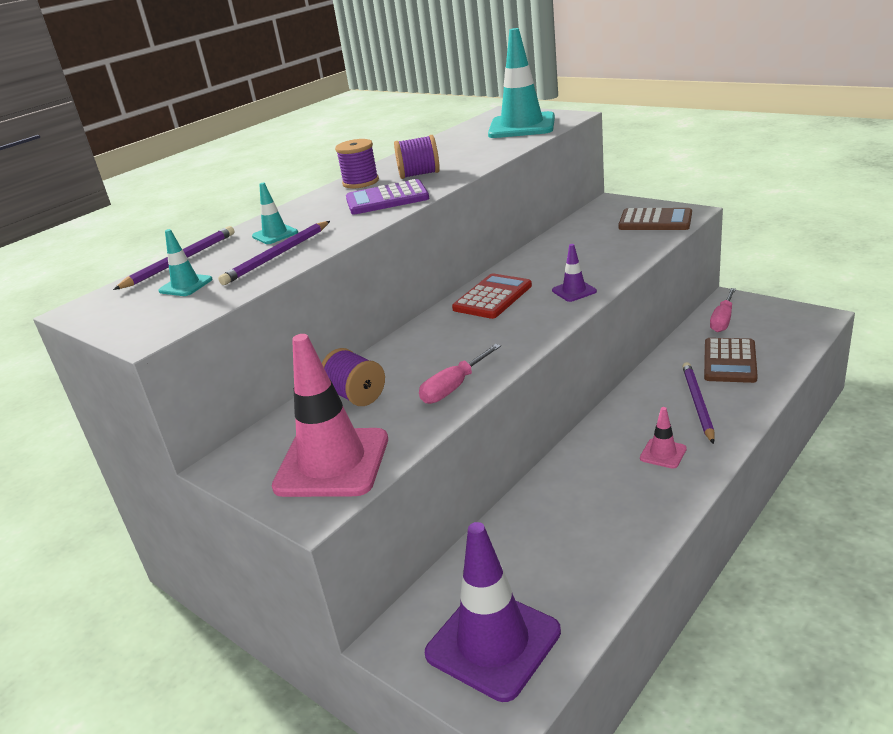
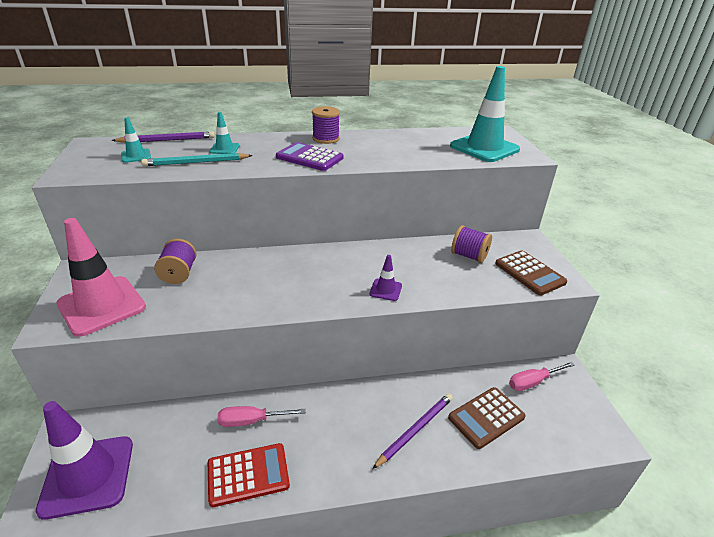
camera: 35 degrees right, 5 degrees up
(277, 255) = (196, 162): purple pencil -> turquoise pencil
(419, 174) = (359, 150): purple spool -> purple spool (469, 256)
(454, 387) = (218, 305): pink screwdriver -> pink screwdriver (252, 421)
(492, 297) = (340, 261): red calculator -> red calculator (248, 475)
(663, 453) = (339, 446): pink traffic cone -> none

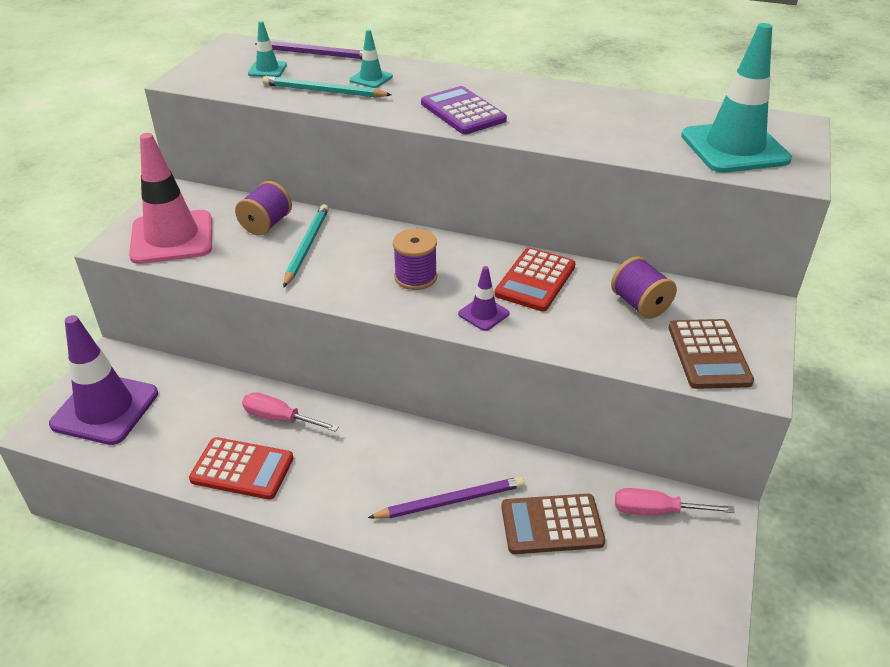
camera: 30 degrees right, 5 degrees up
(224, 281) = (306, 246): none -> turquoise pencil
(326, 139) = (511, 88): purple spool -> purple spool (415, 277)
(398, 259) = (535, 280): none -> red calculator

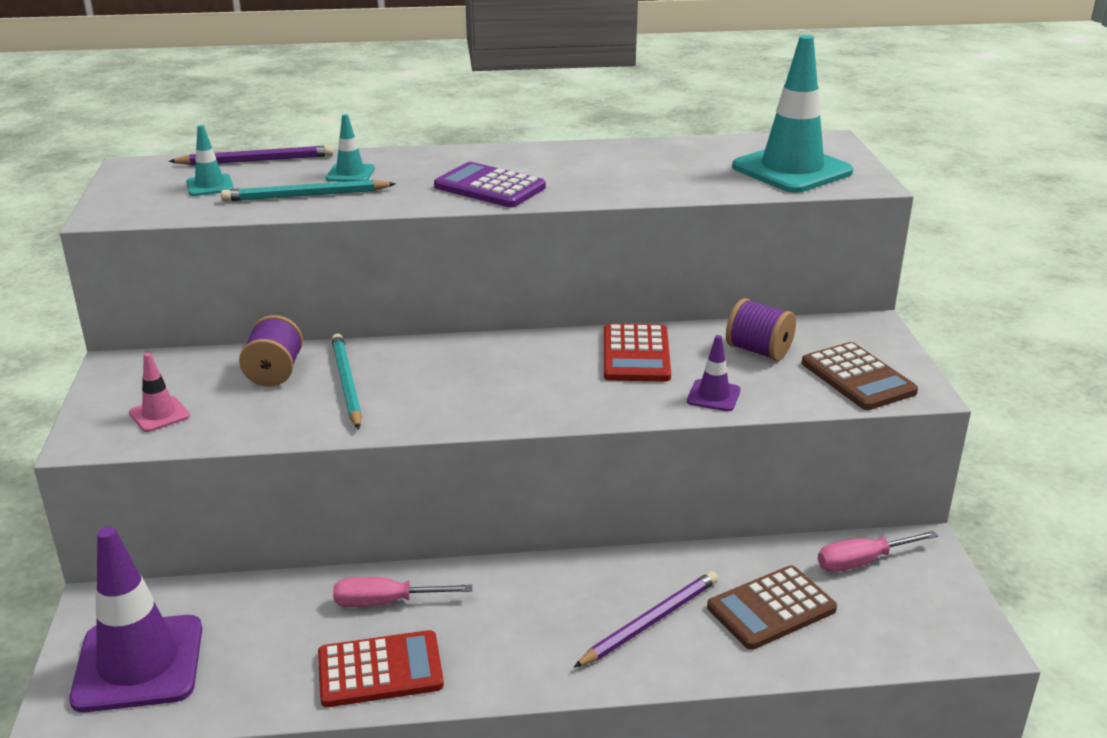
camera: 25 degrees left, 10 degrees down
(172, 237) = (159, 414): pink traffic cone -> pink traffic cone, size x0.46
(415, 277) = (503, 383): purple spool -> none
(483, 314) = (608, 399): purple traffic cone -> purple traffic cone (713, 396)

